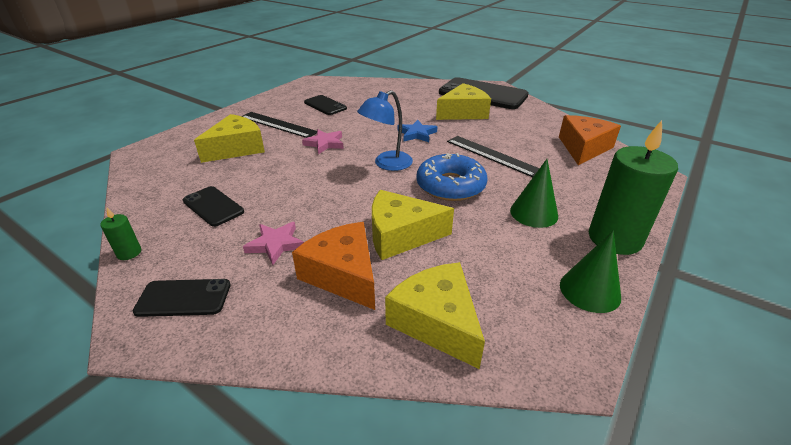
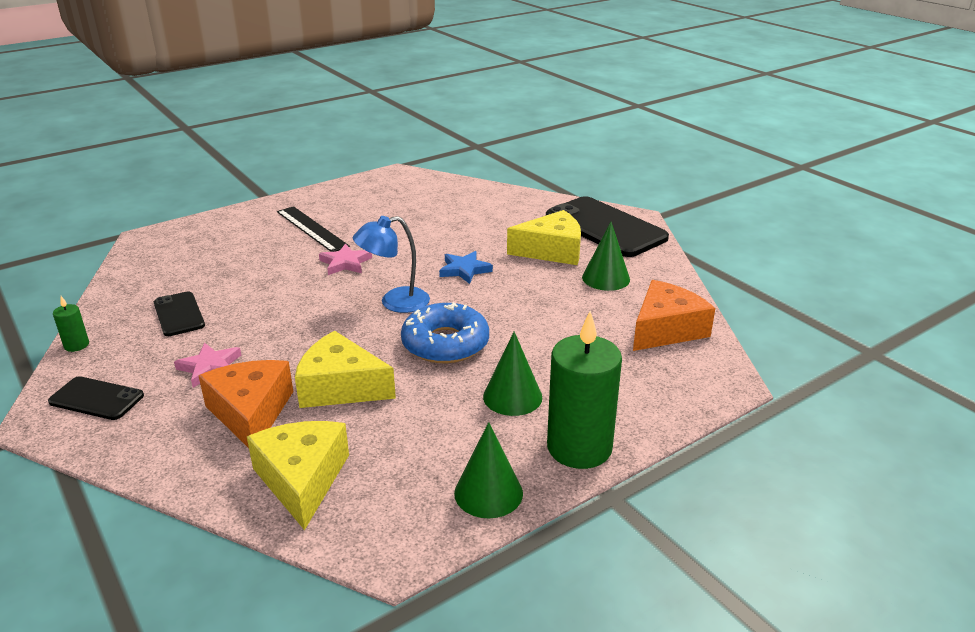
camera: 20 degrees right, 5 degrees down
(236, 148) = (246, 251): yellow cheese -> none
(325, 105) = (385, 211): black phone -> none
(492, 155) = (533, 316): black ruler -> none
(514, 124) = (606, 278): none -> green cone

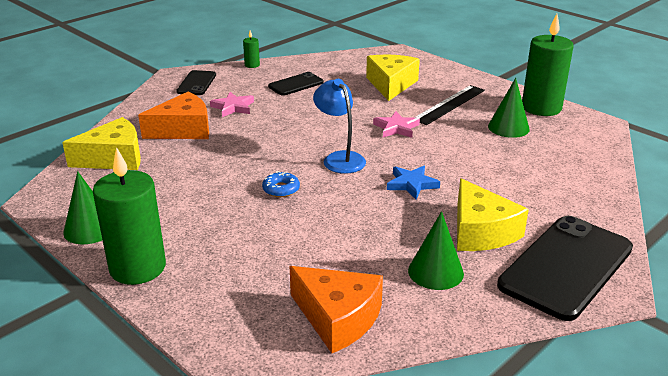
camera: 80 degrees right, 0 degrees up
(340, 387) = (215, 155): yellow cheese -> yellow cheese (391, 85)
(350, 189) = (541, 108): none -> green candle
(445, 343) = (281, 189): blue donut -> blue donut, size x0.49
(512, 397) = (207, 229): green cone -> green cone (508, 127)

